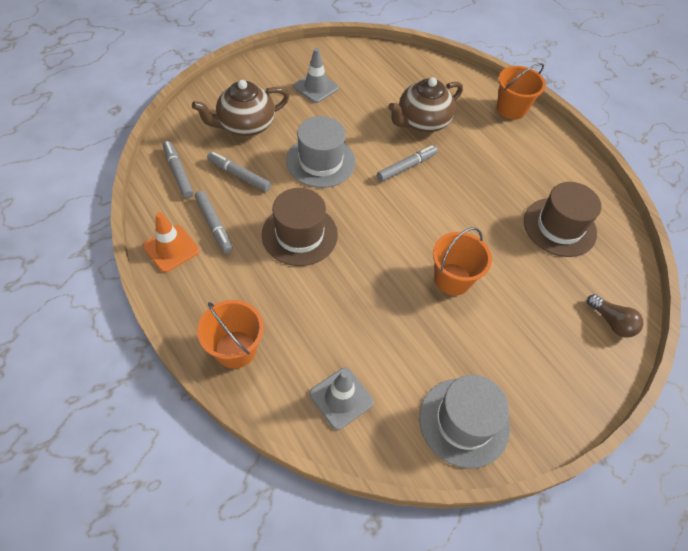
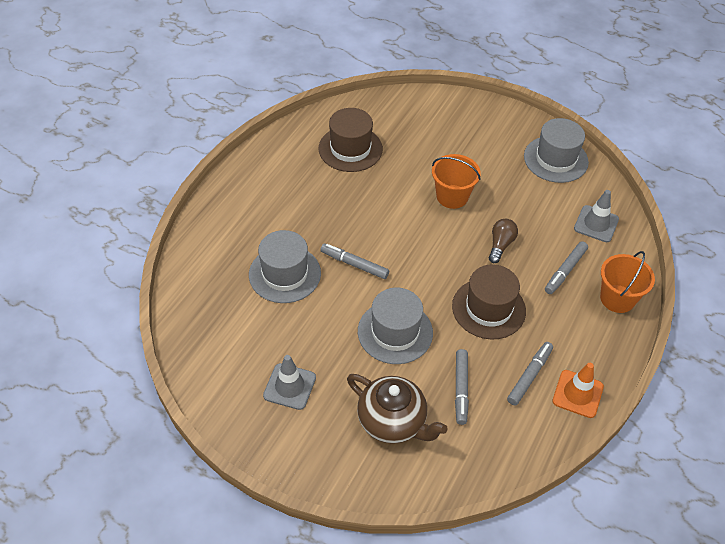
camera: 115 degrees left, 5 degrees down
(178, 173) = (497, 443): grey marker -> grey marker (565, 271)
(422, 122) = (285, 274): brown teapot -> grey hat
(511, 109) = (218, 213): orange bucket -> none
(611, 322) = (419, 106): brown light bulb -> brown light bulb (500, 245)

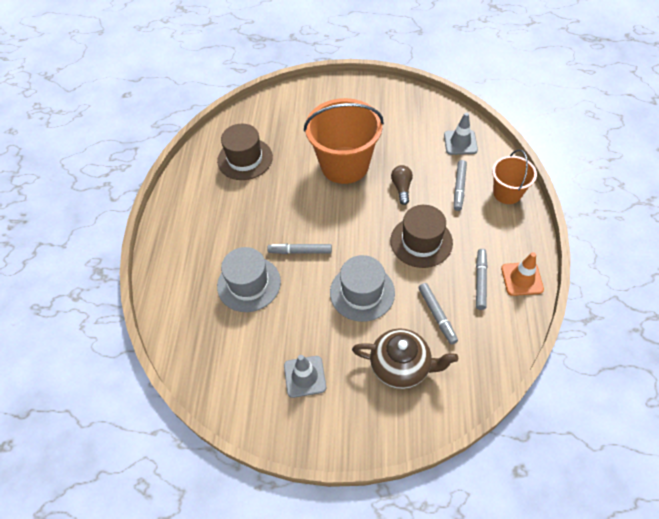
camera: 20 degrees left, 5 degrees up
(452, 196) = (344, 165): orange bucket -> orange bucket, size x1.80
(555, 159) = (404, 105): grey hat -> none

